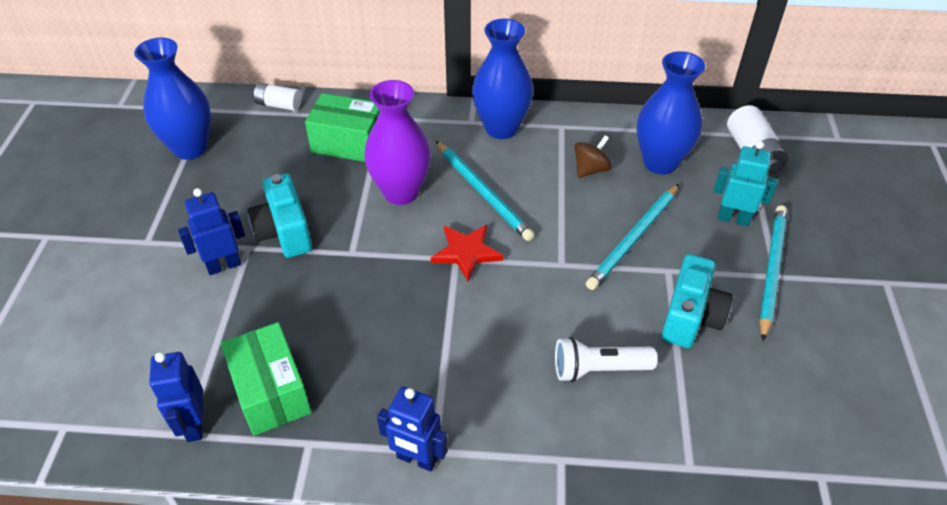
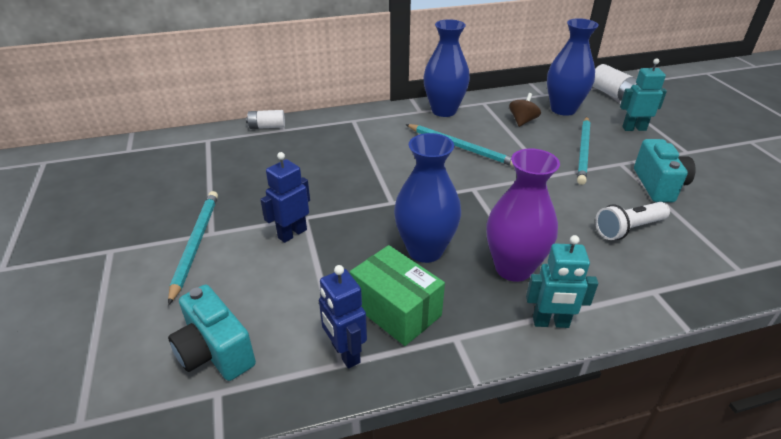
camera: 20 degrees left, 10 degrees down
(190, 148) = (210, 165): blue vase -> blue vase (425, 250)
(284, 232) = (328, 201): turquoise camera -> turquoise camera (215, 352)
(348, 143) = (339, 138): green box -> none
(401, 192) = (401, 159): purple vase -> purple vase (513, 268)
(416, 459) = (550, 323): blue robot -> turquoise robot
(466, 252) = (478, 183): red star -> none
(771, 270) = (681, 149): turquoise pencil -> turquoise pencil (195, 244)

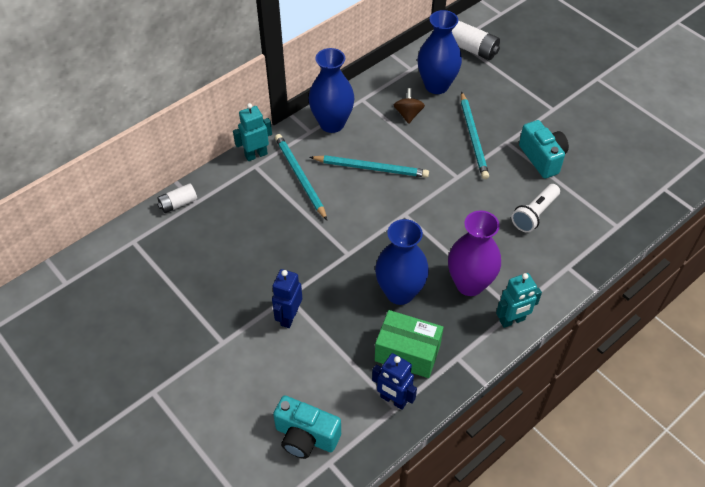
camera: 25 degrees left, 15 degrees up
(195, 244) = (218, 357): turquoise pencil -> turquoise pencil (300, 177)
(634, 128) = (504, 92): turquoise robot -> turquoise robot (256, 155)

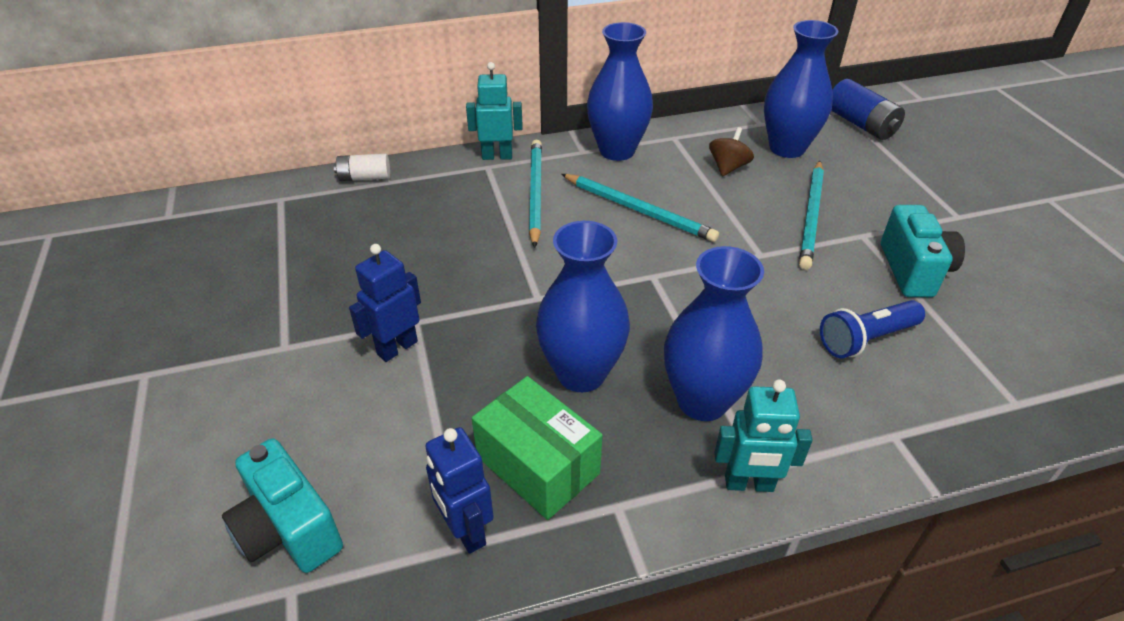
camera: 25 degrees right, 10 degrees down
(469, 284) = (702, 401): purple vase -> blue vase
(472, 49) = (861, 124): white battery -> blue battery
(534, 214) = (866, 339): white flashlight -> blue flashlight

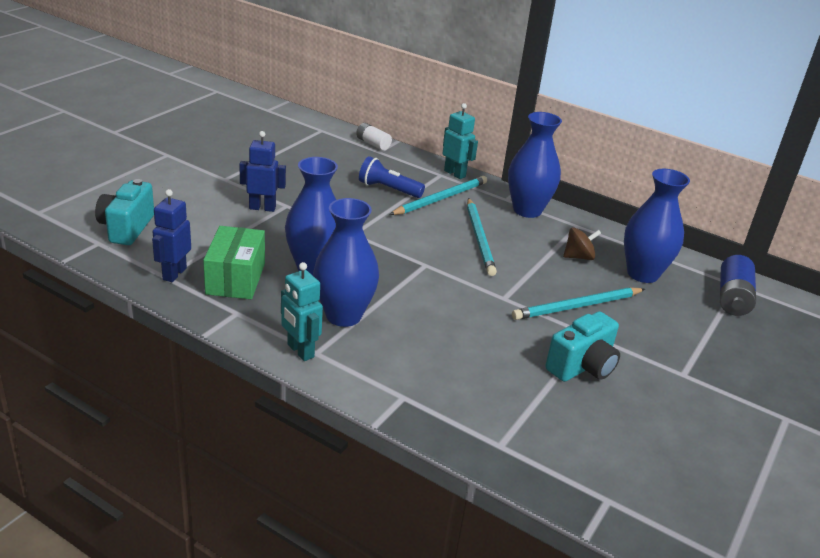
camera: 45 degrees right, 10 degrees down
(866, 339) = (478, 363): blue flashlight -> blue flashlight (388, 189)

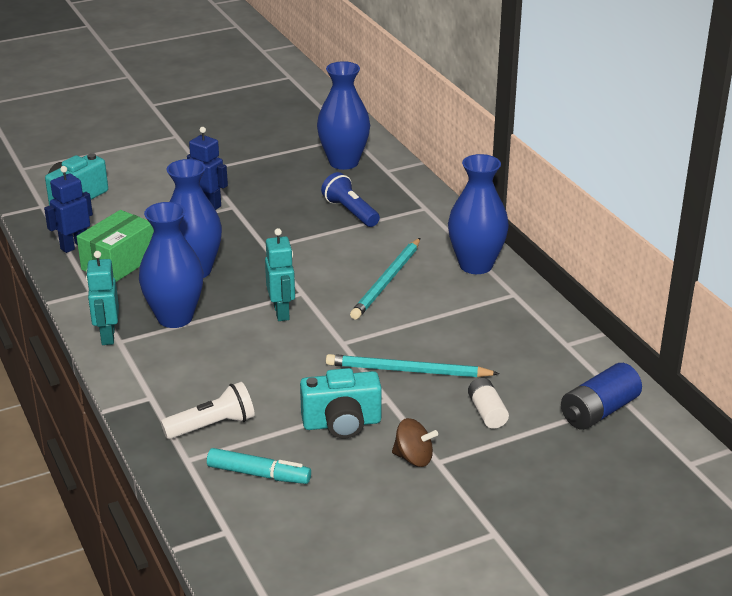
camera: 35 degrees right, 0 degrees up
(373, 144) = (389, 161): white battery -> white battery (487, 412)
(441, 199) = (394, 233): turquoise pencil -> none
(455, 173) = (442, 210): turquoise robot -> turquoise robot (282, 312)
(485, 405) = (212, 425): none -> white flashlight
(572, 436) = (259, 474): none -> turquoise marker
(578, 257) = (472, 325): brown spinning top -> brown spinning top (413, 458)
(642, 274) = (524, 360): blue vase -> blue vase (344, 162)

